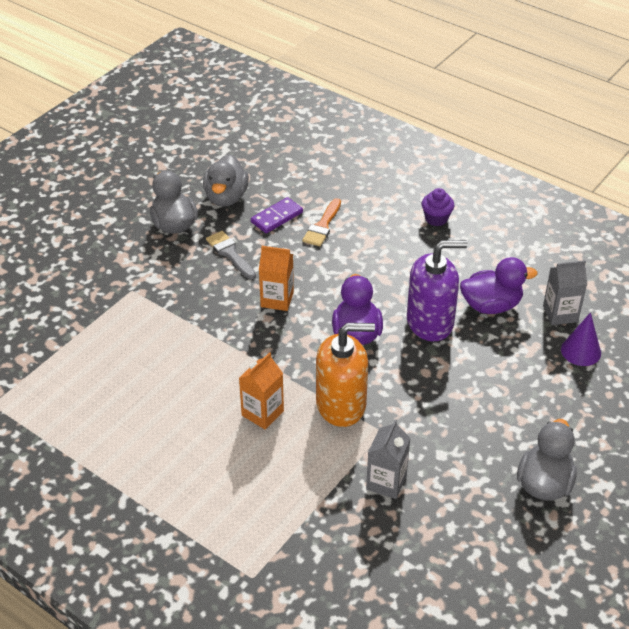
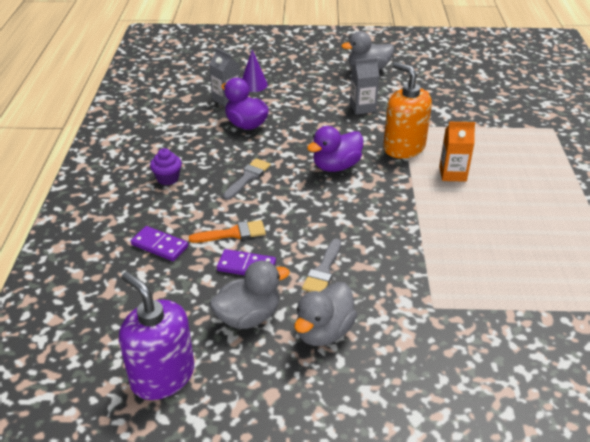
camera: 125 degrees left, 5 degrees down
(277, 299) = (346, 217): orange carton -> none
(346, 184) = (159, 245): none -> purple domino
(386, 482) = (435, 112): grey carton -> grey carton (362, 108)
(393, 266) = (248, 178): none -> grey brush
(430, 322) = (289, 141): purple soap dispenser -> purple soap dispenser (162, 376)

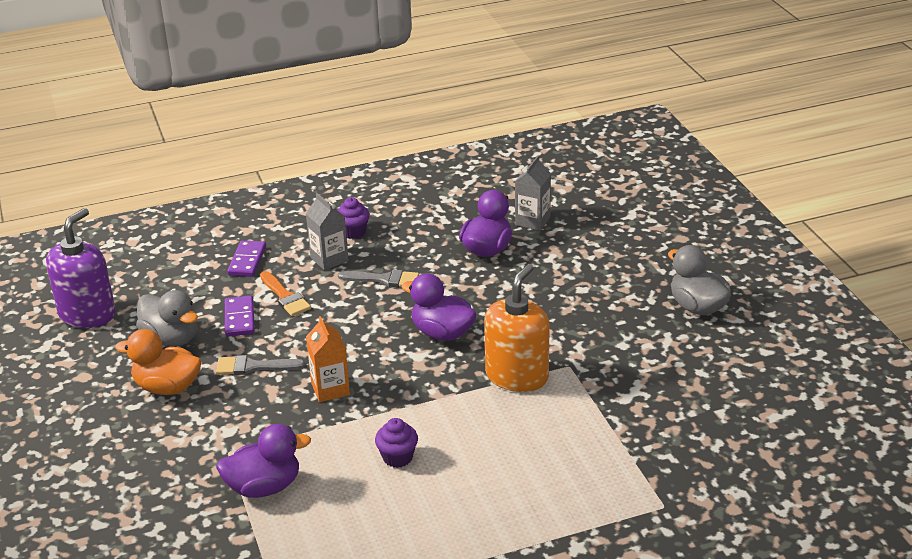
camera: 70 degrees right, 5 degrees down
(253, 85) = (581, 229): purple cone -> none
(323, 332) = (167, 387): grey duck -> orange duck
(362, 108) = (590, 324): grey carton -> grey carton (329, 259)
(452, 174) = (482, 426): orange carton -> orange carton (330, 389)
(473, 218) = (397, 457): none -> purple cupcake
(486, 293) = (264, 487): none -> purple duck

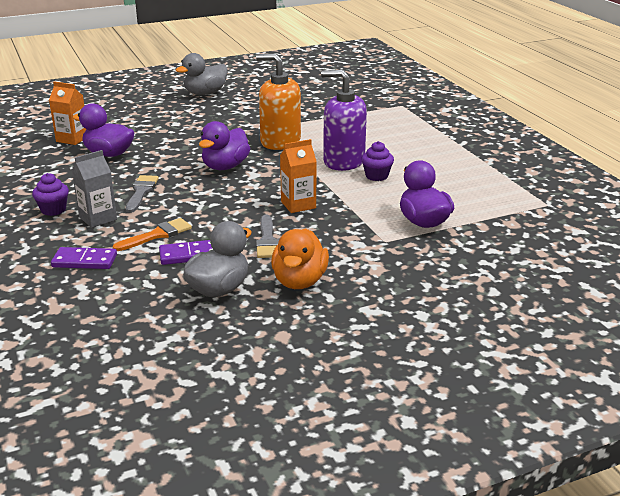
camera: 95 degrees left, 5 degrees down
(87, 314) = (163, 352): purple soap dispenser -> purple soap dispenser (343, 161)
(532, 221) = (72, 139): grey carton -> orange carton

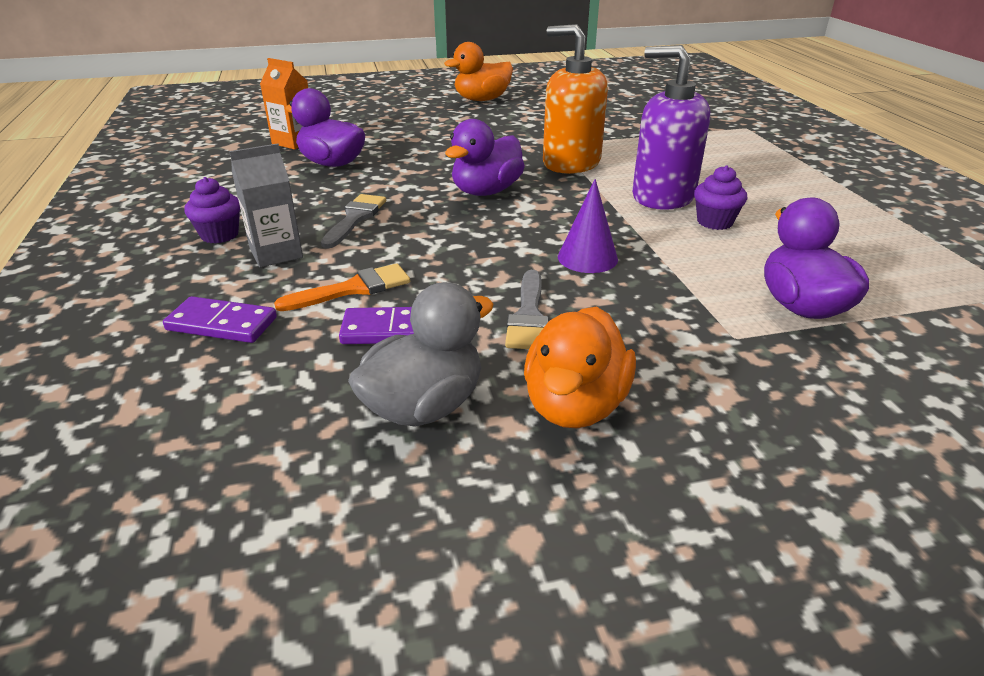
camera: 10 degrees right, 5 degrees up
(205, 93) = (482, 100): grey duck -> orange duck
(298, 205) = (587, 258): orange carton -> purple cone

